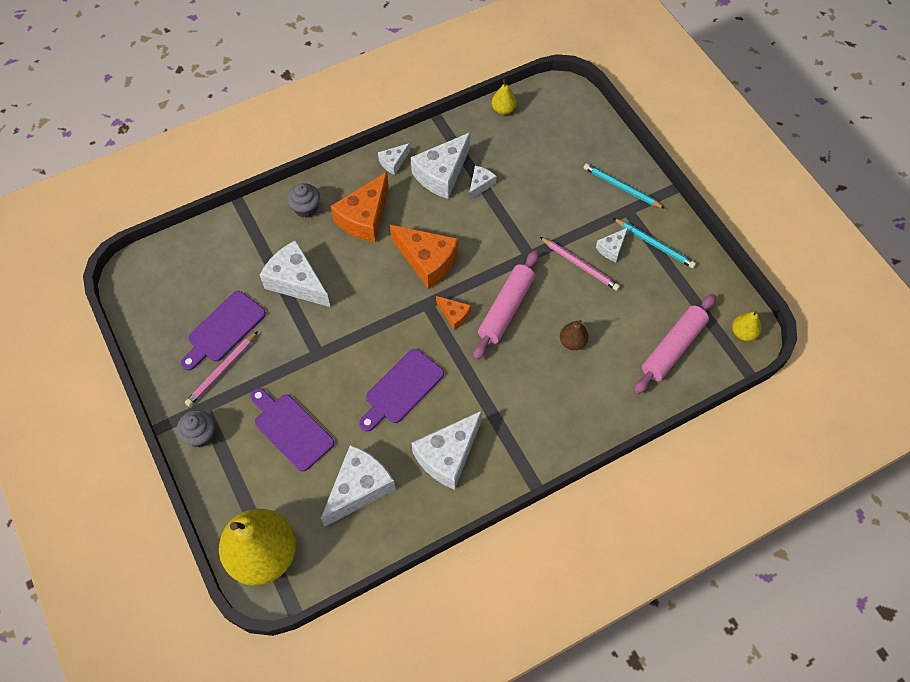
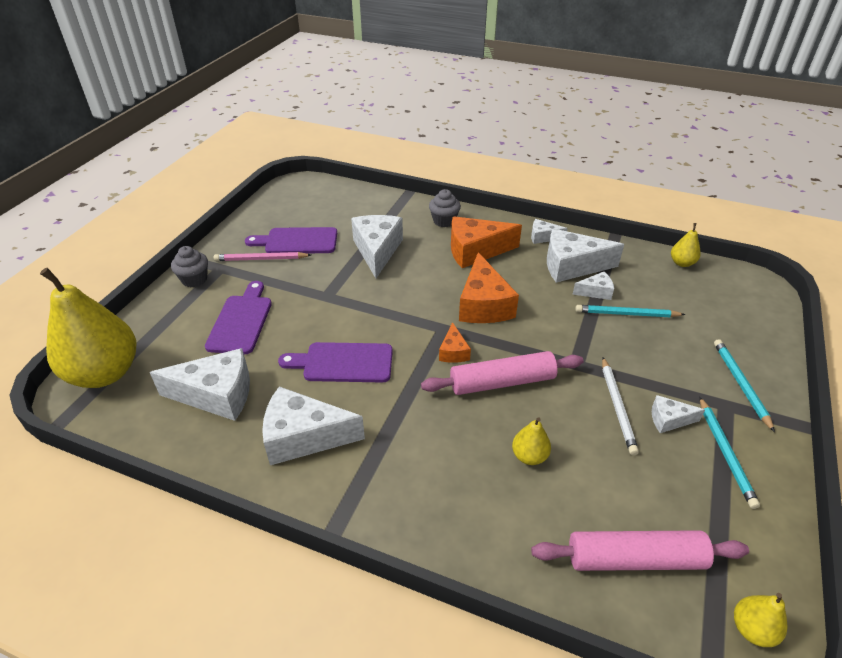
camera: 50 degrees right, 20 degrees down
(516, 187) = (626, 314): none -> turquoise pencil
(572, 342) = (529, 456): brown pear -> yellow pear
(580, 265) = (617, 406): pink pencil -> white pencil

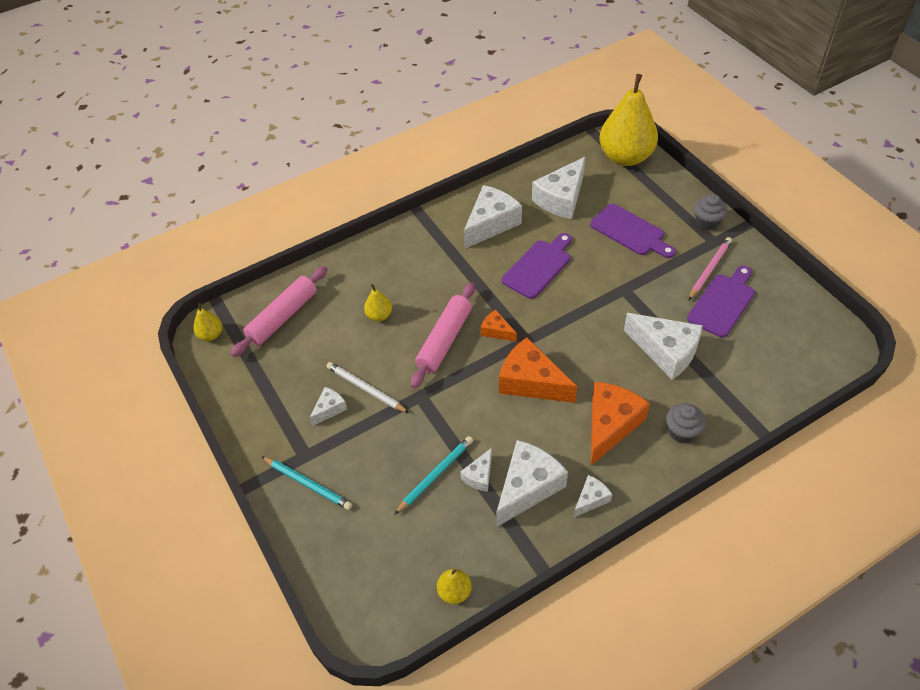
camera: 130 degrees right, 10 degrees up
(725, 453) = (281, 417): turquoise pencil -> none

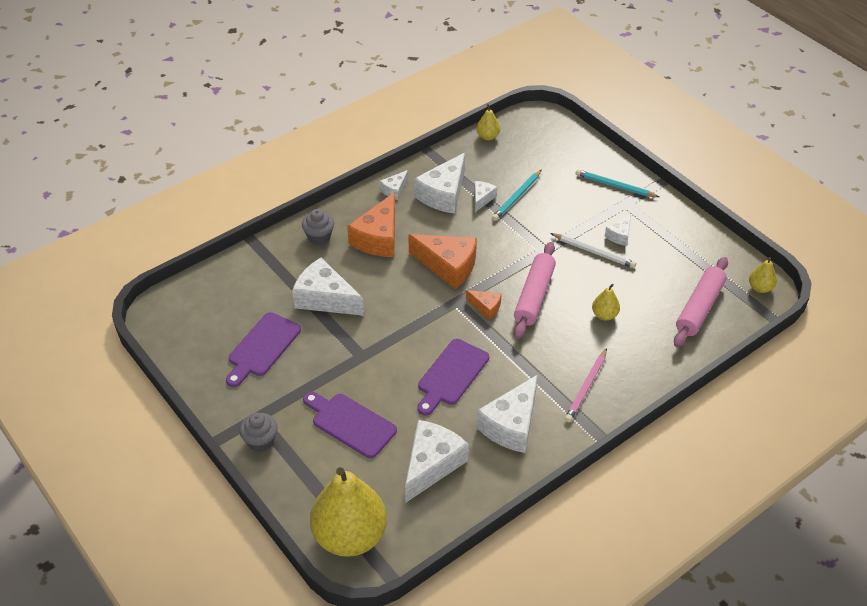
camera: 170 degrees right, 5 degrees down
(709, 269) = (269, 382): pink pencil -> pink pencil (586, 387)

